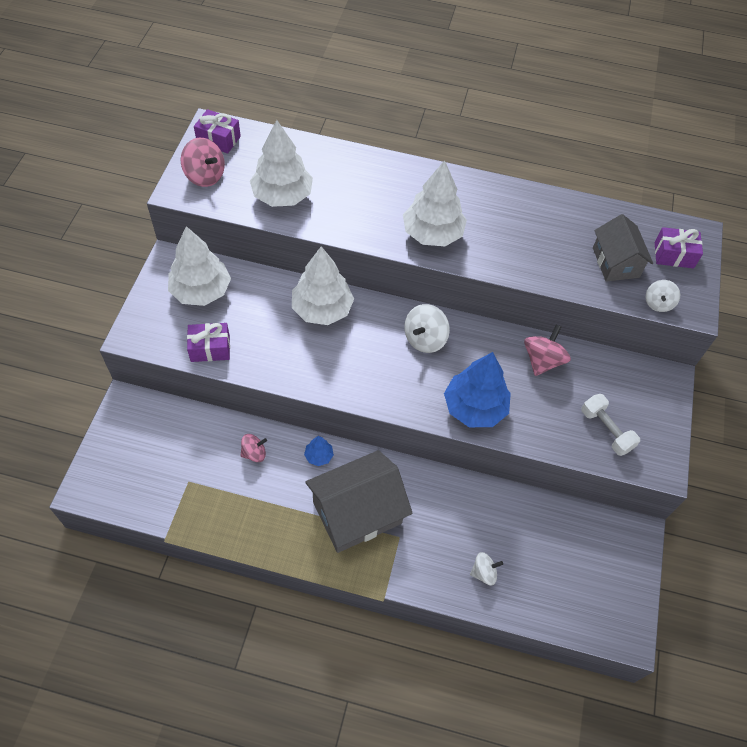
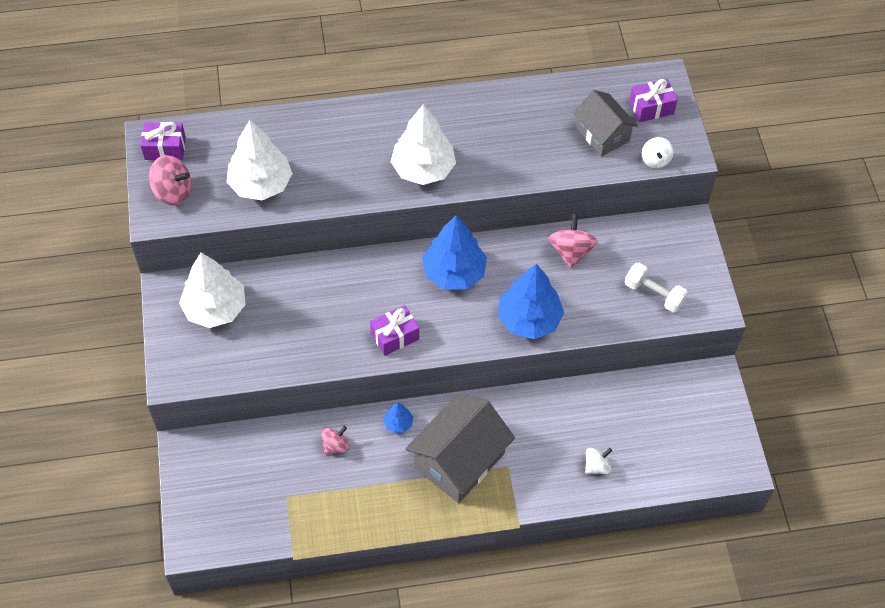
camera: 20 degrees left, 0 degrees up
(210, 348) = (255, 361): purple gift -> purple gift (394, 336)
(322, 309) = (343, 281): white tree -> none
(425, 339) = (454, 272): white spinning top -> blue tree

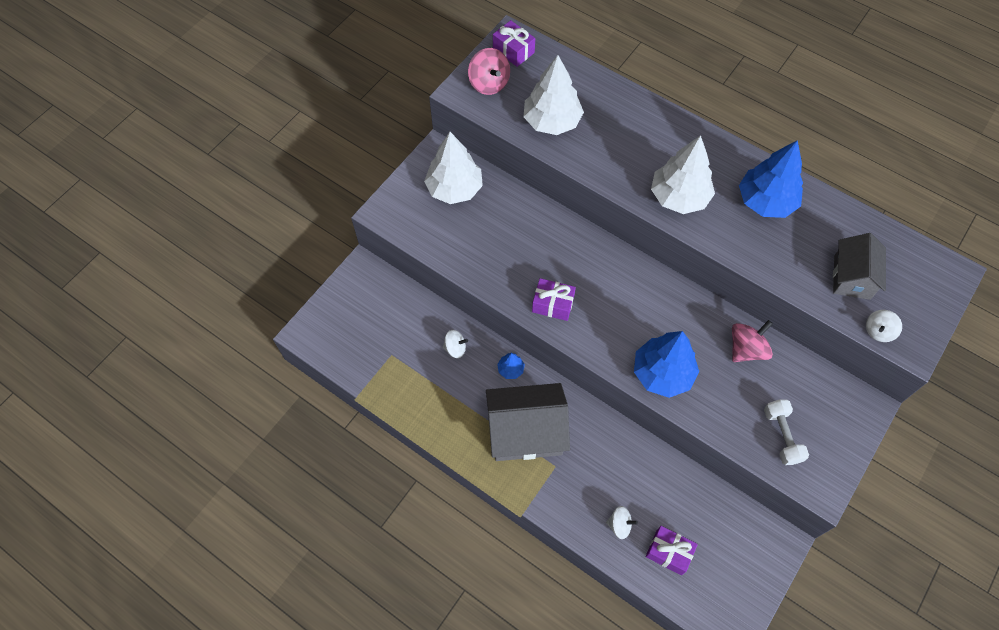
camera: 45 degrees right, 5 degrees up
(335, 445) = (455, 348): pink spinning top -> white spinning top
(454, 272) = (640, 294): blue tree -> blue tree (766, 201)
(651, 107) = (917, 287): purple gift -> purple gift (669, 552)

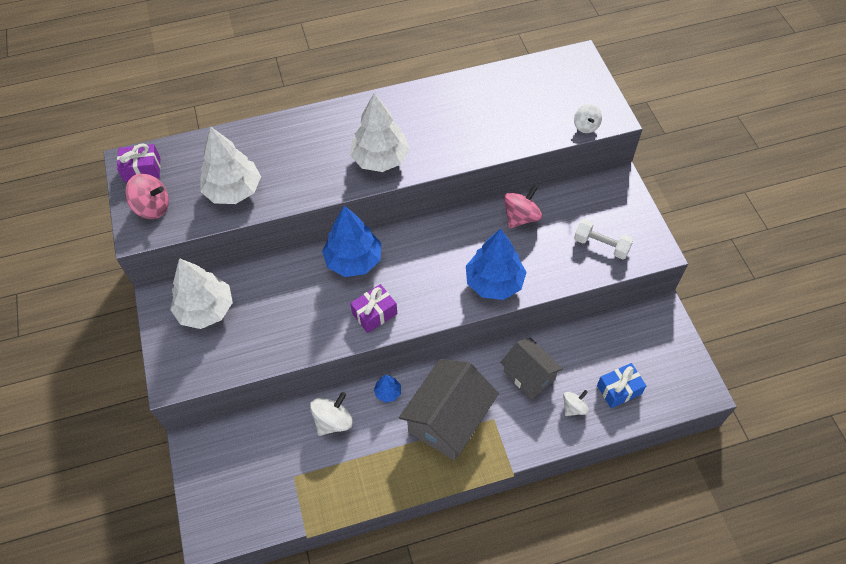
camera: 50 degrees left, 5 degrees down
(455, 348) = (333, 421): white spinning top -> white spinning top, size x1.56
(669, 552) = (619, 390): purple gift -> blue gift
(746, 349) = (521, 217): pink spinning top -> pink spinning top turned 45 degrees clockwise
(766, 201) = (434, 113): blue tree -> blue tree (353, 260)
(851, 277) = (535, 110): grey house -> grey house (529, 375)

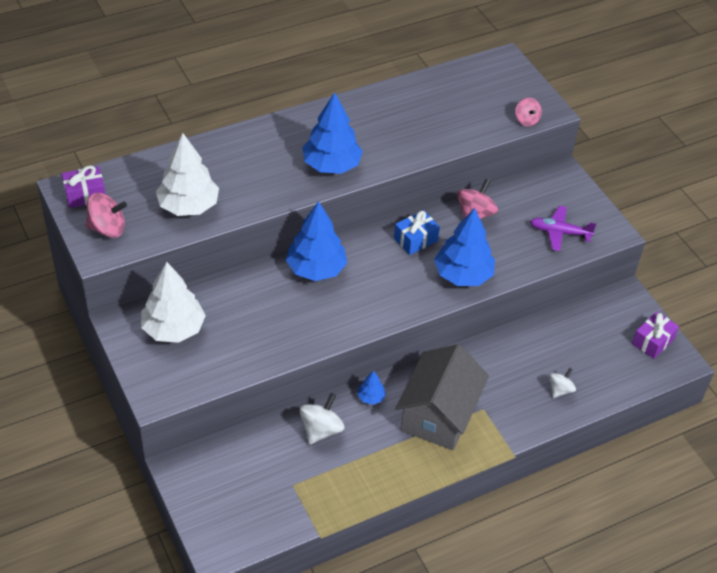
camera: 15 degrees left, 10 degrees down
(374, 313) = (350, 315): purple gift -> purple gift (652, 341)
(380, 159) = (331, 165): white tree -> blue tree
(529, 375) = (509, 366): grey house -> none
(586, 126) = (526, 120): white spinning top -> pink spinning top
(601, 245) = (559, 232): white dumbbell -> purple plane
(619, 390) = (600, 369): blue gift -> blue gift (415, 239)

